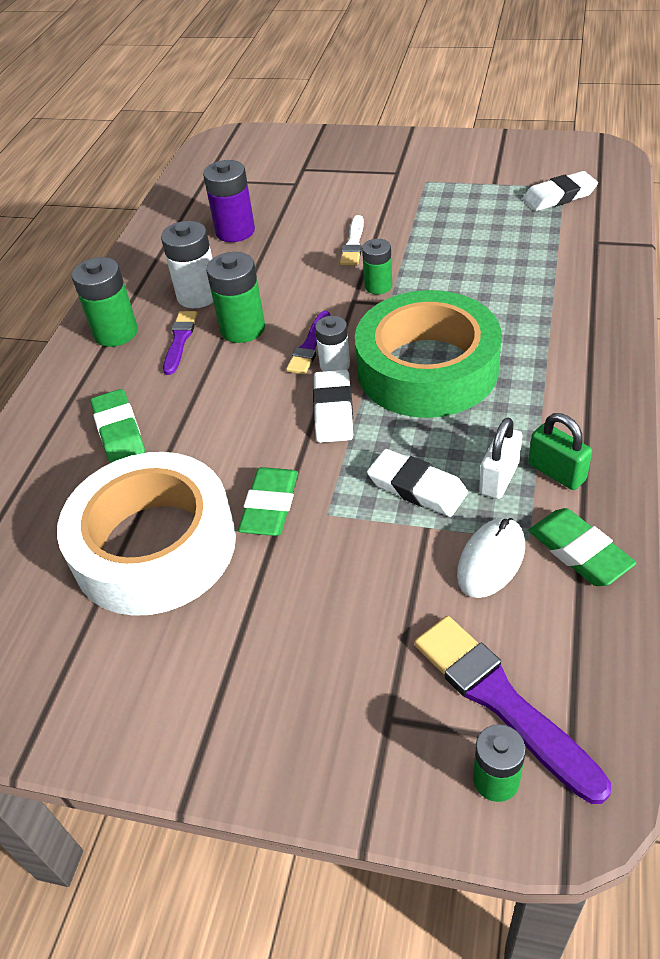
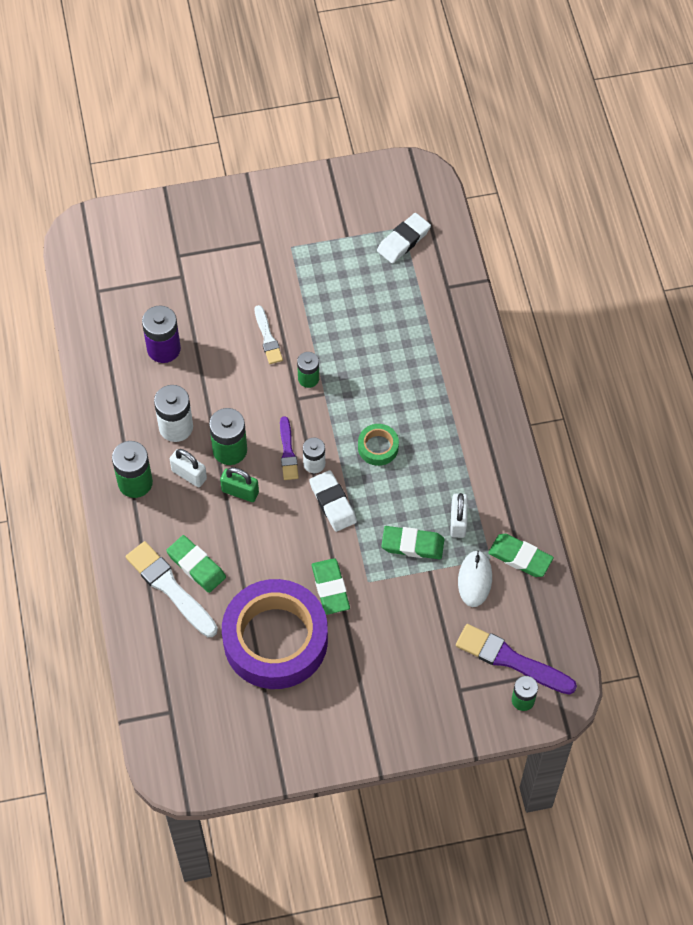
camera: 30 degrees left, 15 degrees up
(70, 444) = (170, 588): none -> white brush
(154, 546) = (275, 640): white tape -> purple tape
(180, 340) = (189, 475): purple brush -> white padlock
(417, 487) = (412, 545): white eraser -> green eraser
(427, 368) = (378, 447): green tape -> green tape, size x0.41
(556, 472) = (489, 506): green padlock -> green padlock (240, 492)

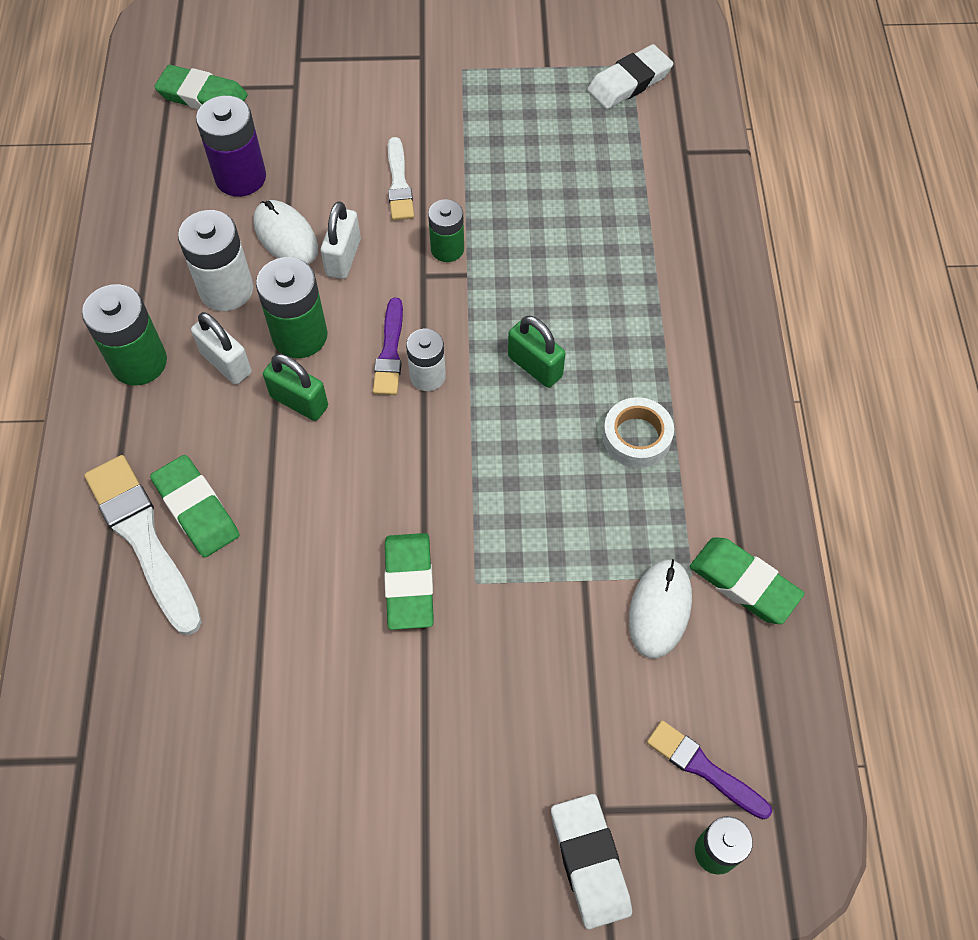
camera: 10 degrees right, 0 degrees up
(204, 385) = (286, 236): none -> white mouse
(275, 640) = (294, 658): purple tape -> none
(332, 503) = (444, 442): white eraser -> white eraser (590, 862)
(378, 447) = (535, 366): green tape -> green padlock
(412, 545) = (563, 532): green eraser -> green eraser (202, 96)
(446, 482) = (636, 437): none -> white tape
(458, 522) = (646, 506): white padlock -> white padlock (343, 257)
(511, 660) = (703, 768): purple brush -> purple brush, size x0.59

